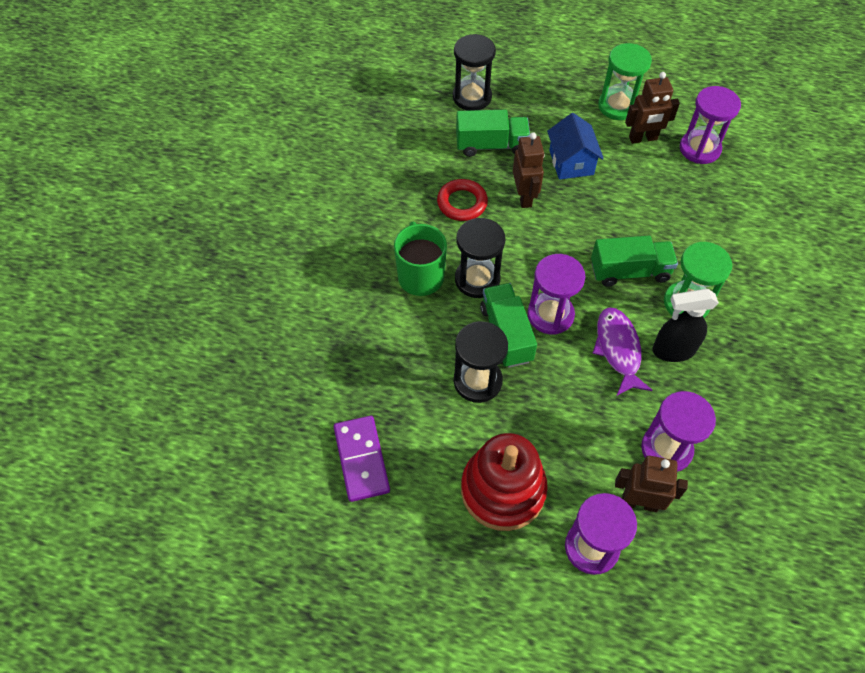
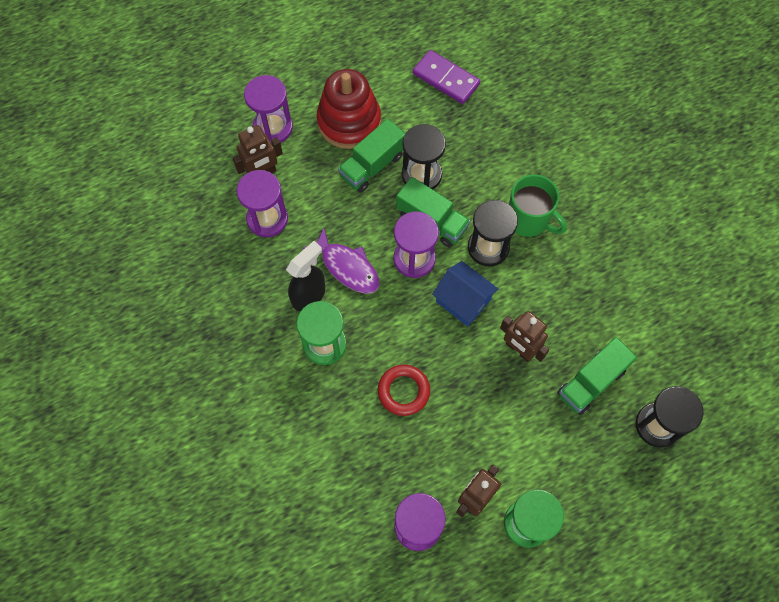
camera: 140 degrees right, 10 degrees up
(462, 203) = (559, 305): red ring -> red ring (403, 391)
(571, 162) = (513, 417): blue house -> blue house (463, 300)
(629, 271) = (385, 340): green truck -> green truck (372, 165)

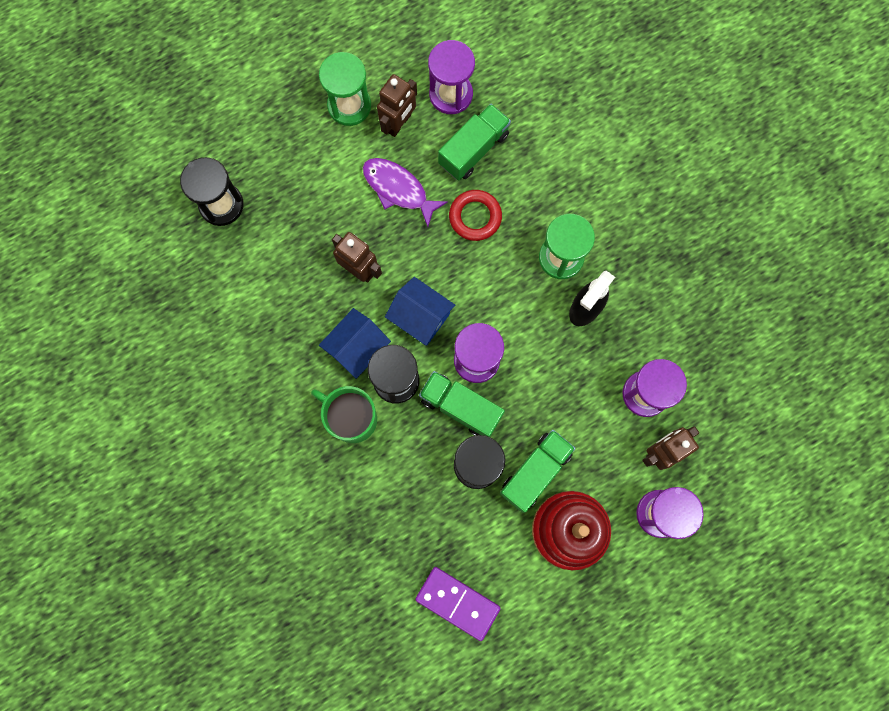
camera: 175 degrees right, 10 degrees up
(347, 267) = (548, 344): purple fish -> purple fish (398, 189)
(523, 278) = (357, 348): none -> blue house
(591, 382) = (286, 242): green truck -> green truck (473, 149)

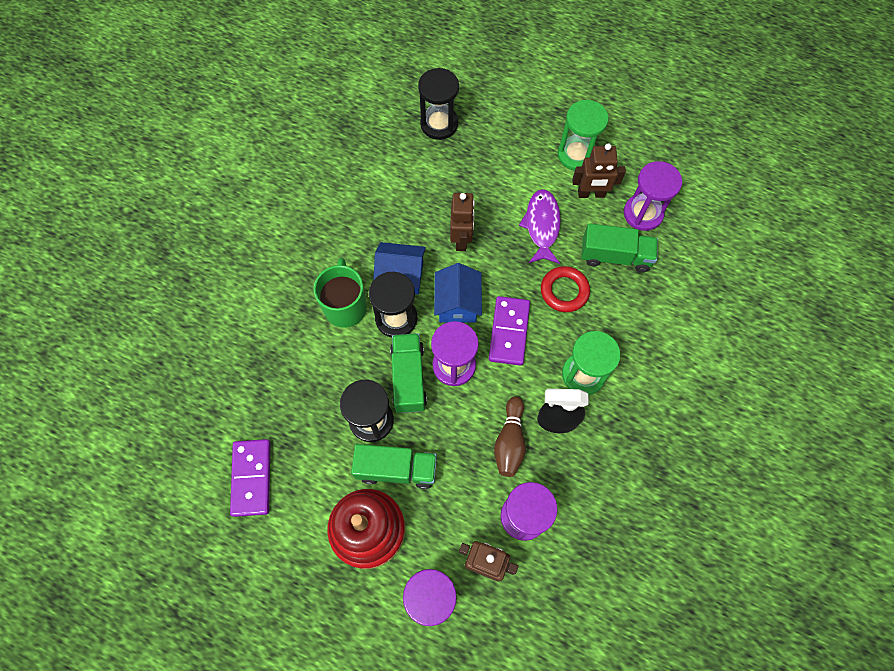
camera: 55 degrees right, 10 degrees down
(479, 291) = (509, 332): none -> purple domino
(576, 360) = (510, 441): none -> brown bowling pin

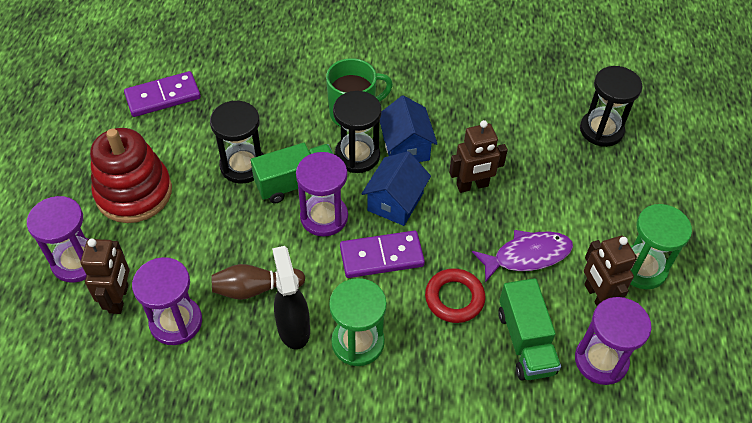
camera: 70 degrees right, 15 degrees down
(396, 469) = (198, 199): green truck -> none
(457, 303) = (395, 202): blue house -> blue house turned 45 degrees counterclockwise

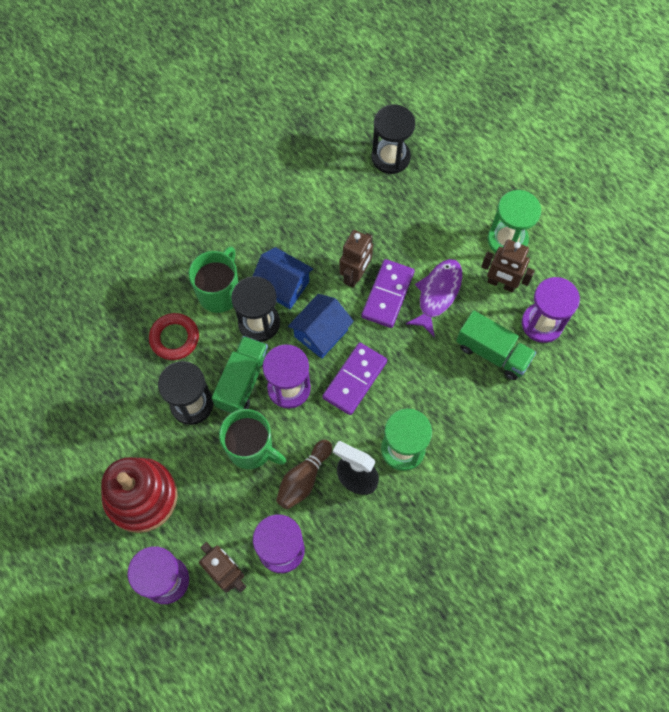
camera: 45 degrees left, 15 degrees up
(163, 96) = (66, 407): purple domino -> purple domino (387, 294)
(245, 232) = (251, 449): none -> green mug
(395, 202) = (321, 333): blue house -> blue house turned 60 degrees clockwise
(454, 298) = (426, 364): red ring -> red ring (174, 338)

